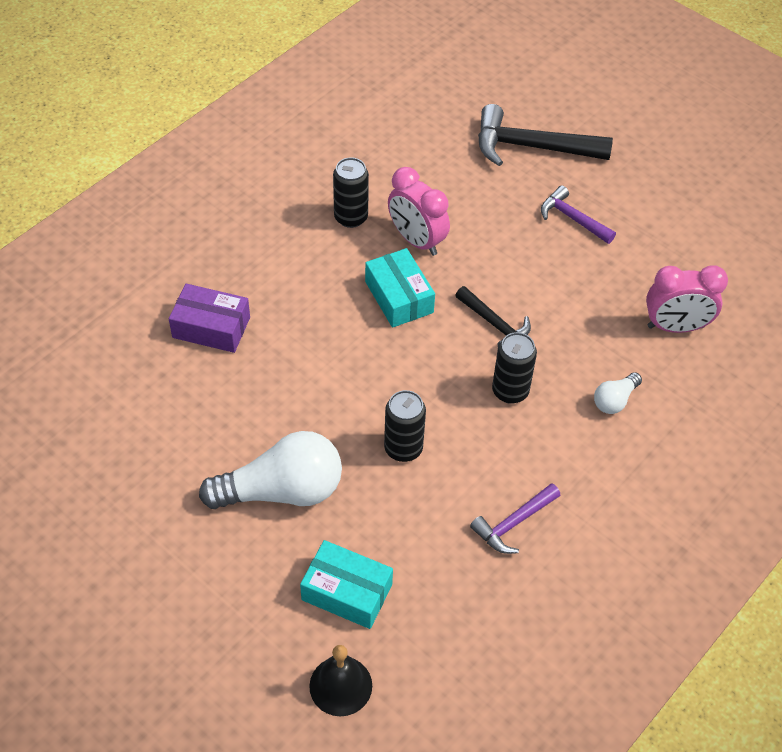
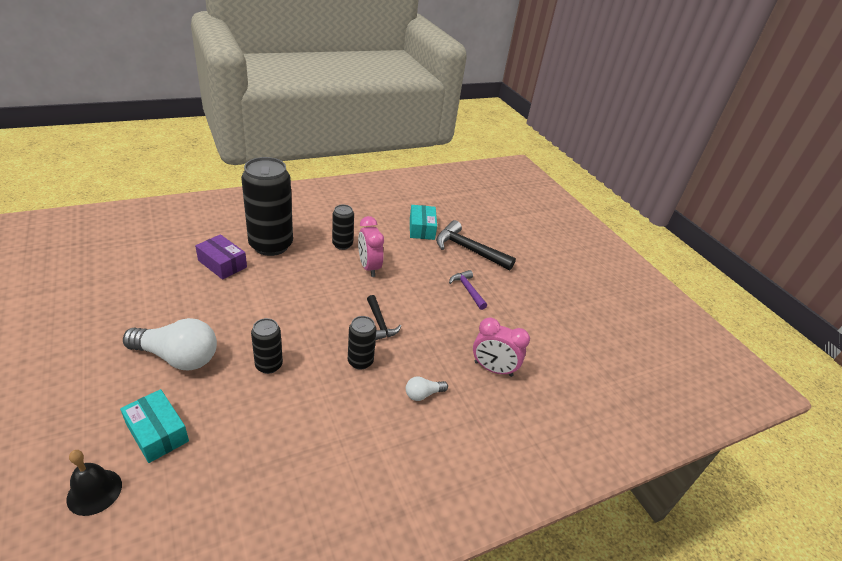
camera: 20 degrees right, 15 degrees down
(251, 264) = (271, 245): none -> black can
(399, 297) = (336, 289): turquoise box -> turquoise box (422, 228)
(513, 524) = (298, 439): purple hammer -> none

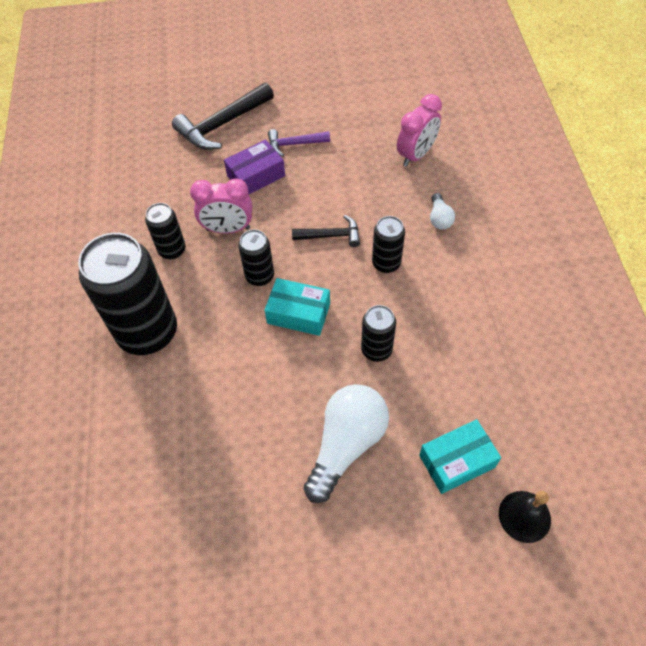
camera: 65 degrees left, 20 degrees up
(222, 264) = (173, 394): purple box -> purple box (256, 176)
(329, 289) = (260, 276): none -> black can
(422, 228) = (164, 159): turquoise box -> turquoise box (298, 313)

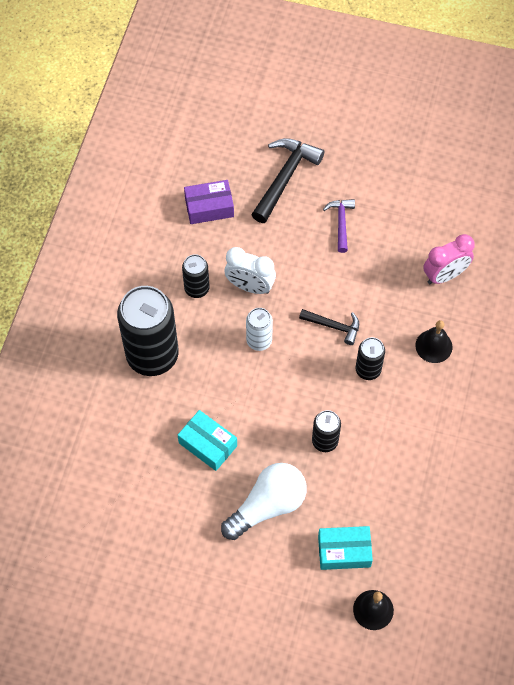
camera: 20 degrees right, 5 degrees up
(222, 125) = (285, 177): black hammer -> black hammer turned 135 degrees clockwise
(228, 229) = (250, 286): pink clock -> white clock
(256, 176) = (294, 243): purple box -> purple box (209, 207)
(260, 276) = (259, 341): black can -> white can
(294, 144) = (341, 223): purple hammer -> purple hammer turned 75 degrees clockwise
(298, 313) = (277, 386): turquoise box -> turquoise box (208, 444)
(439, 218) = (433, 346): white light bulb -> black bell

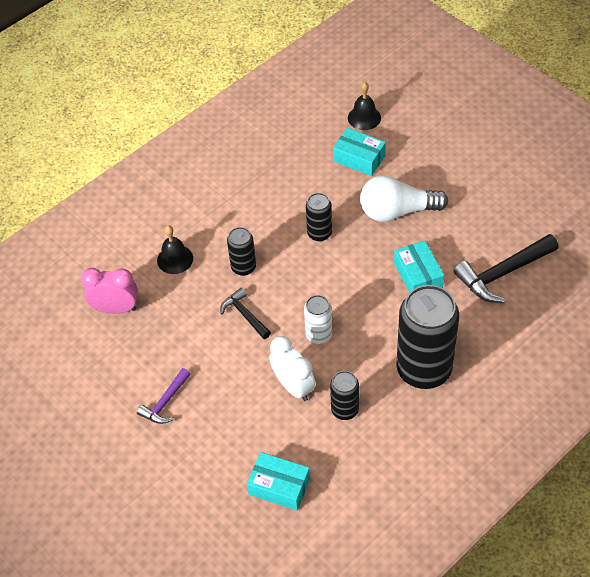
camera: 145 degrees left, 10 degrees down
(209, 207) = (279, 486): purple box -> turquoise box
(285, 177) = (182, 477): black hammer -> black hammer (502, 274)

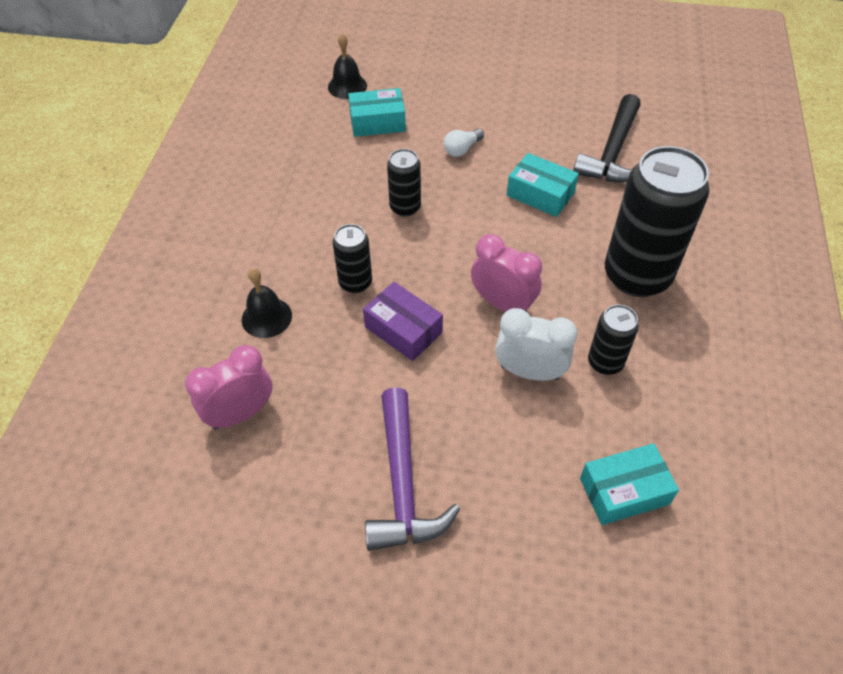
camera: 40 degrees left, 0 degrees up
(165, 402) = (403, 484): purple hammer -> purple hammer, size x1.73
(244, 314) = (403, 330): black hammer -> purple box
(318, 335) = (502, 304): white can -> pink clock
(397, 211) = (462, 149): white light bulb -> white light bulb, size x0.47

